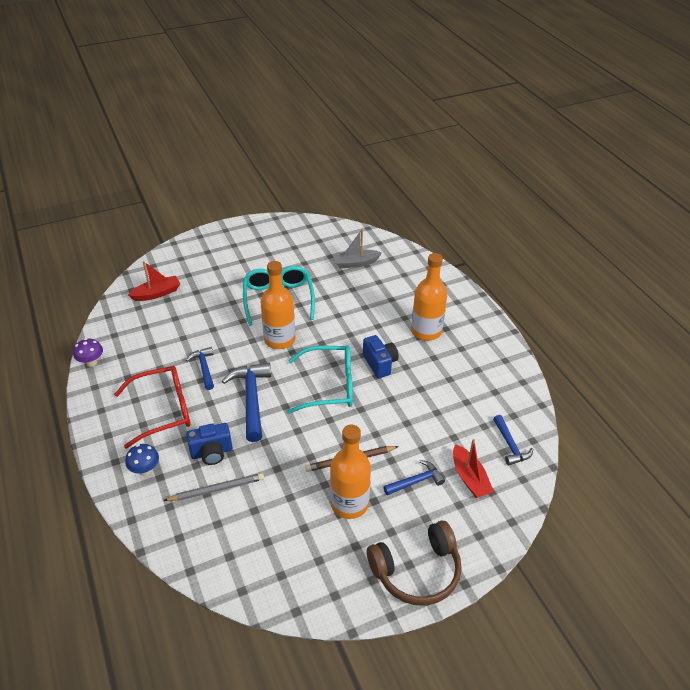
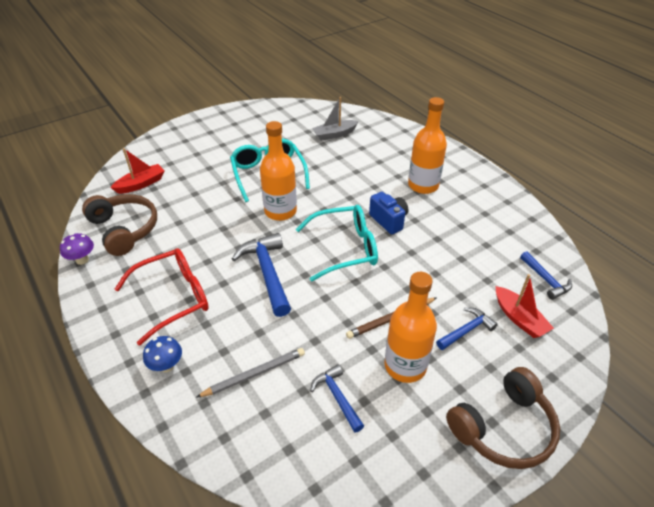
camera: 10 degrees left, 0 degrees up
(133, 338) = (124, 229): none -> brown headphones
(204, 368) = (208, 249): blue hammer -> blue hammer (337, 397)
(211, 452) = (238, 335): blue camera -> none

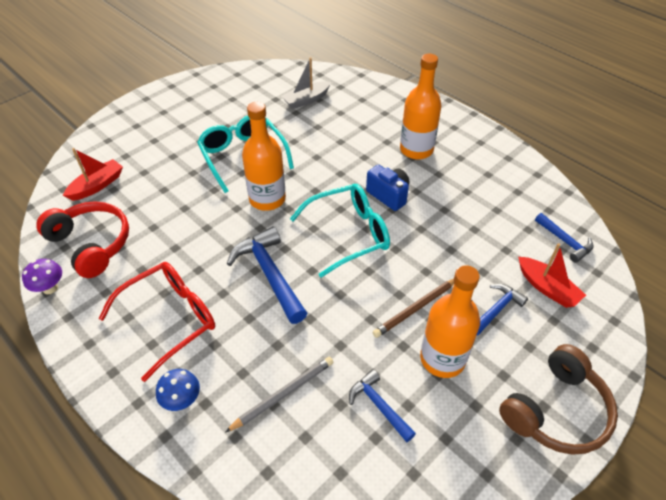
camera: 10 degrees left, 5 degrees up
(124, 229) = (91, 244): brown headphones -> red headphones

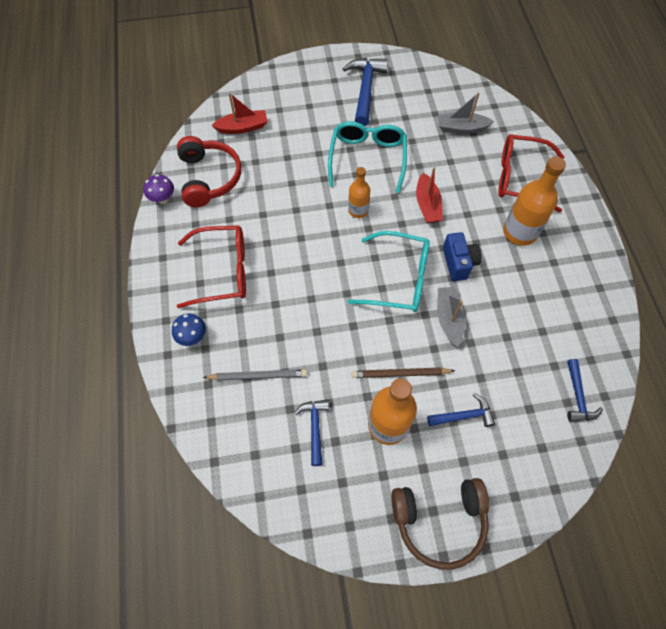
camera: 35 degrees right, 15 degrees up
(267, 199) = (358, 210): orange bottle -> orange bottle, size x0.60
(270, 274) = (314, 277): blue hammer -> blue hammer (365, 90)
(384, 113) = (521, 178): none -> red glasses
(417, 241) = (449, 318): none -> grey boat
(547, 288) = (522, 425): red boat -> red boat (427, 205)

